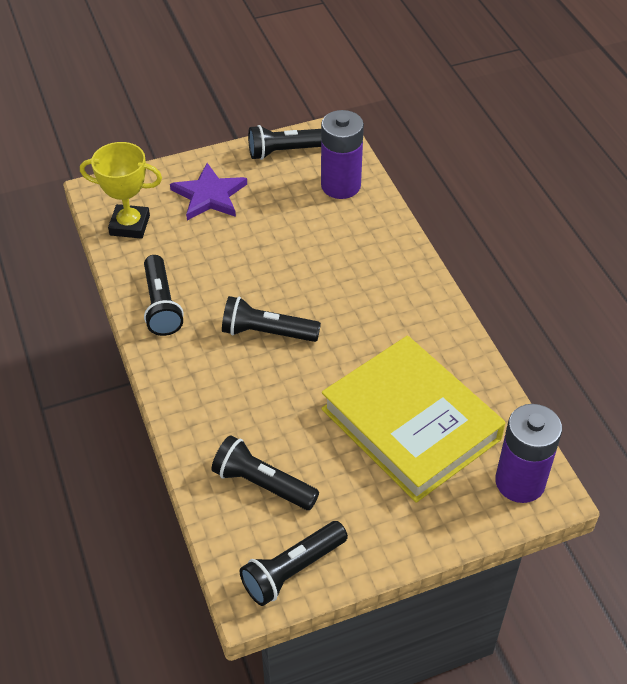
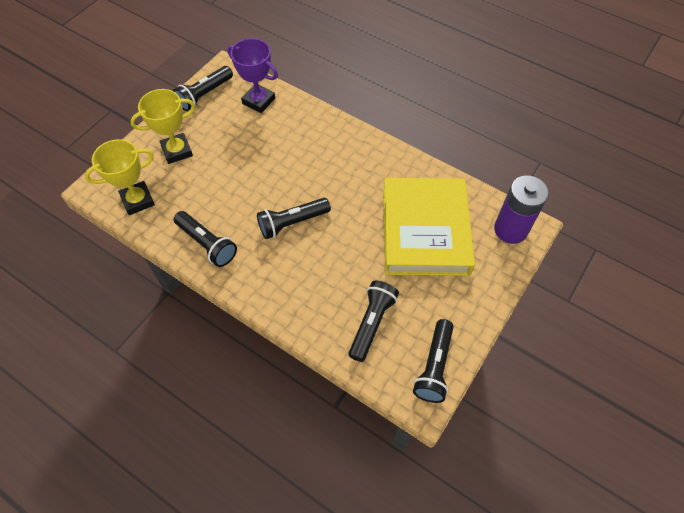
camera: 35 degrees left, 10 degrees up
(209, 195) = (177, 151): purple star -> yellow trophy
(263, 484) = (371, 323): black flashlight -> black flashlight turned 120 degrees clockwise
(340, 185) = (258, 101): purple battery -> purple trophy
(410, 424) = (425, 231): yellow book -> yellow book turned 75 degrees clockwise

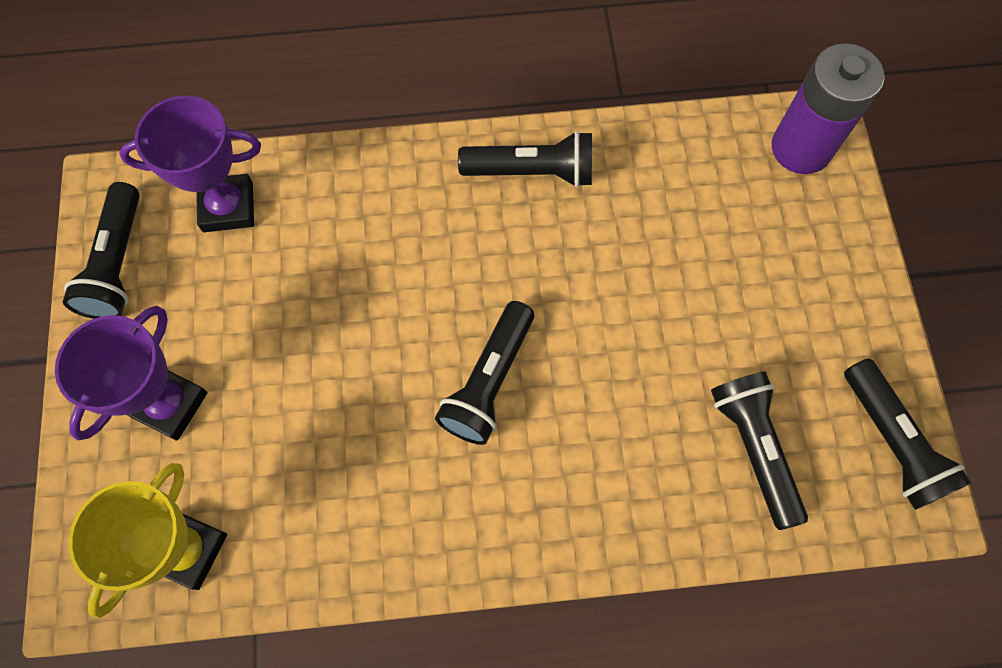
camera: 40 degrees left, 10 degrees up
(177, 151) = (170, 404): yellow trophy -> purple trophy
(207, 244) = (387, 528): black flashlight -> black flashlight (531, 172)
(425, 231) = (692, 240): yellow book -> none

